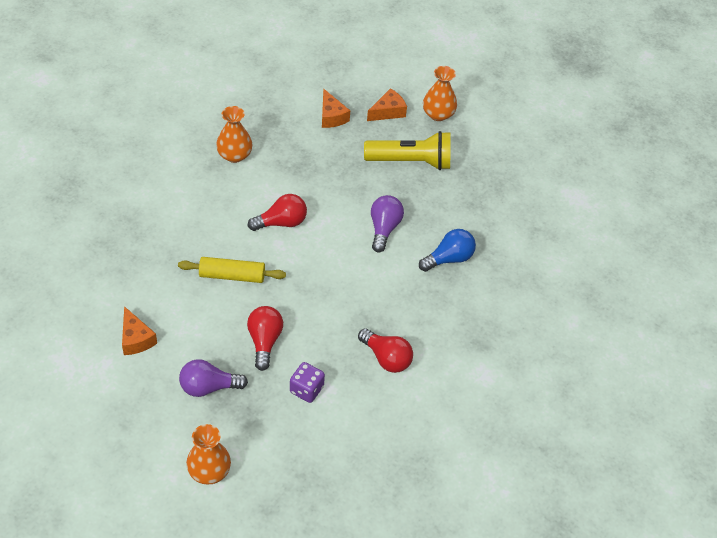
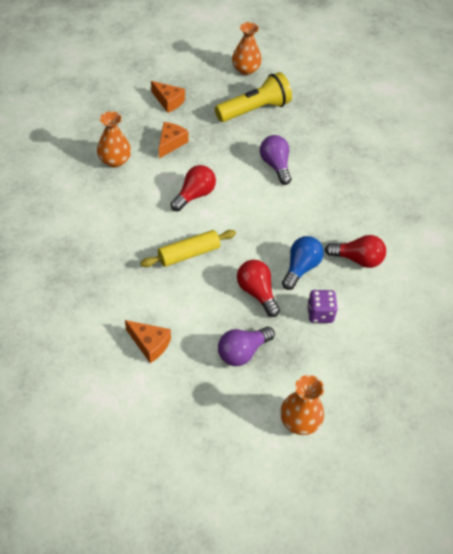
camera: 30 degrees left, 0 degrees up
(388, 112) = (208, 82): orange cheese -> orange cheese (171, 143)
(449, 259) = (339, 166): blue light bulb -> blue light bulb (300, 268)

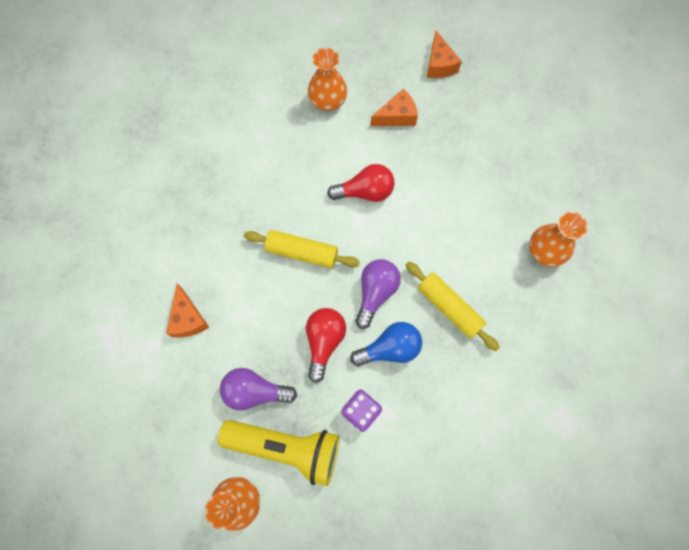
camera: 45 degrees right, 20 degrees up
(245, 69) = (557, 74): orange vase -> orange vase (545, 251)
(254, 110) = (519, 131): yellow flashlight -> yellow flashlight (286, 448)
(275, 166) = (476, 214): purple light bulb -> purple light bulb (375, 293)
(311, 223) = (449, 308): none -> yellow rolling pin
(357, 259) = (455, 384): red light bulb -> none

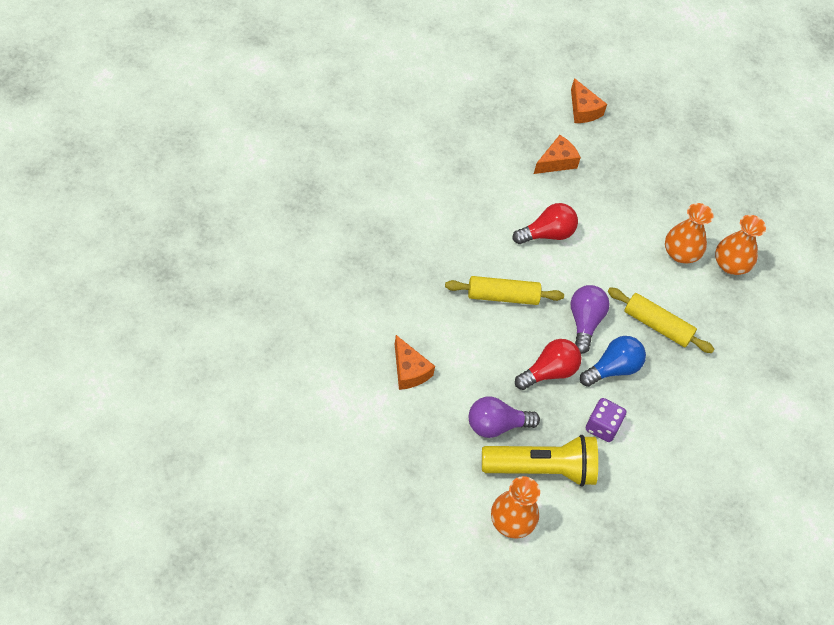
camera: 20 degrees left, 15 degrees down
(324, 342) = (549, 372): red light bulb -> red light bulb turned 60 degrees clockwise
(327, 101) = (484, 155): orange vase -> orange vase (680, 253)

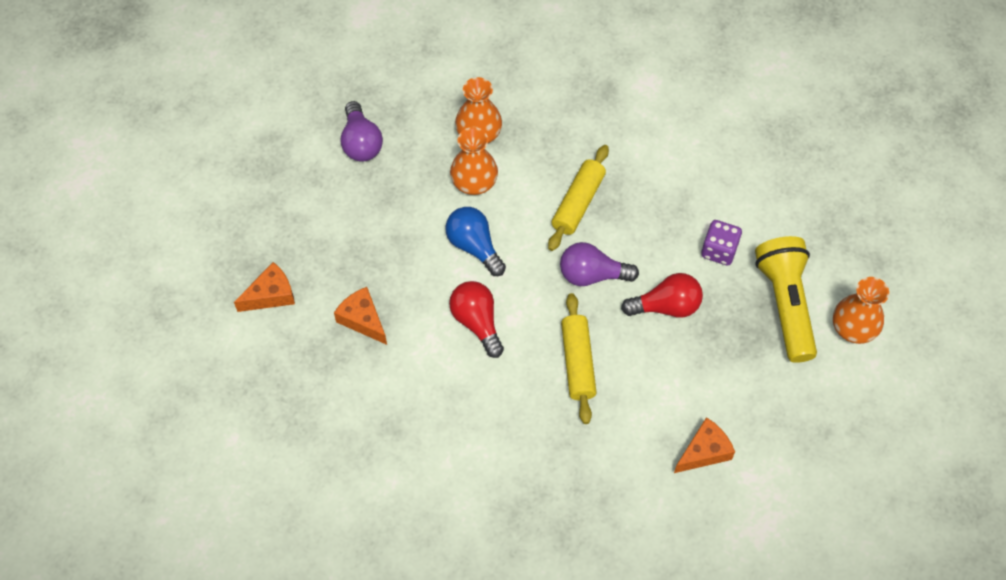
camera: 90 degrees left, 5 degrees up
(496, 425) = (747, 353): purple light bulb -> purple light bulb (361, 142)
(549, 372) = (666, 306): red light bulb -> red light bulb turned 120 degrees clockwise
(612, 369) = (645, 244): blue light bulb -> blue light bulb (474, 246)

